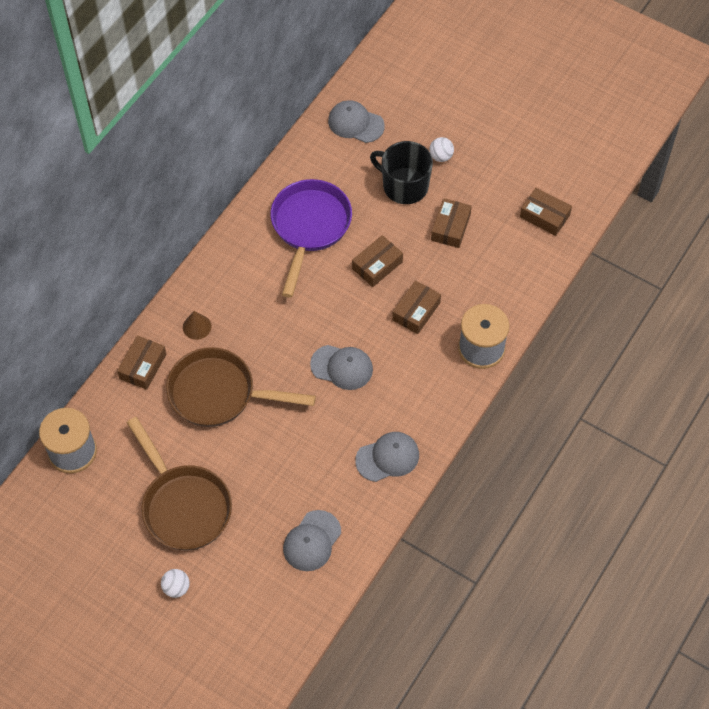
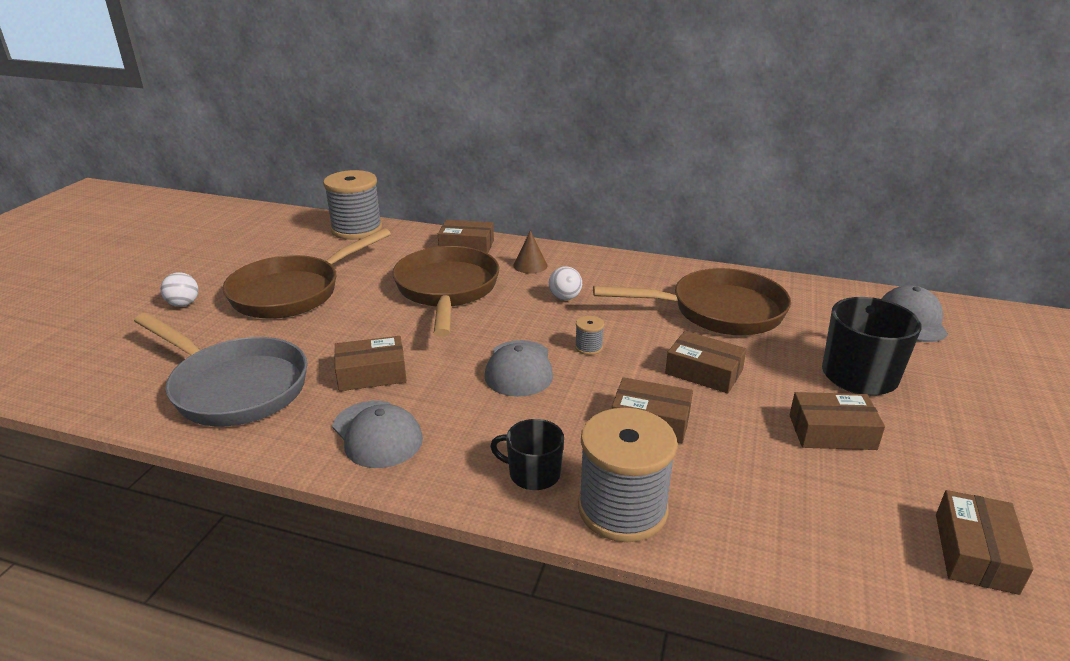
camera: 75 degrees right, 30 degrees down
(309, 227) = (718, 311): purple pan -> brown pan
(312, 541) = (234, 387): grey cap -> grey pan
(321, 456) = (371, 373): none -> brown box
(329, 320) = (588, 347): none -> grey spool
(441, 156) = (950, 401): white ball -> white ball (565, 298)
(444, 382) = (533, 473): none -> black mug

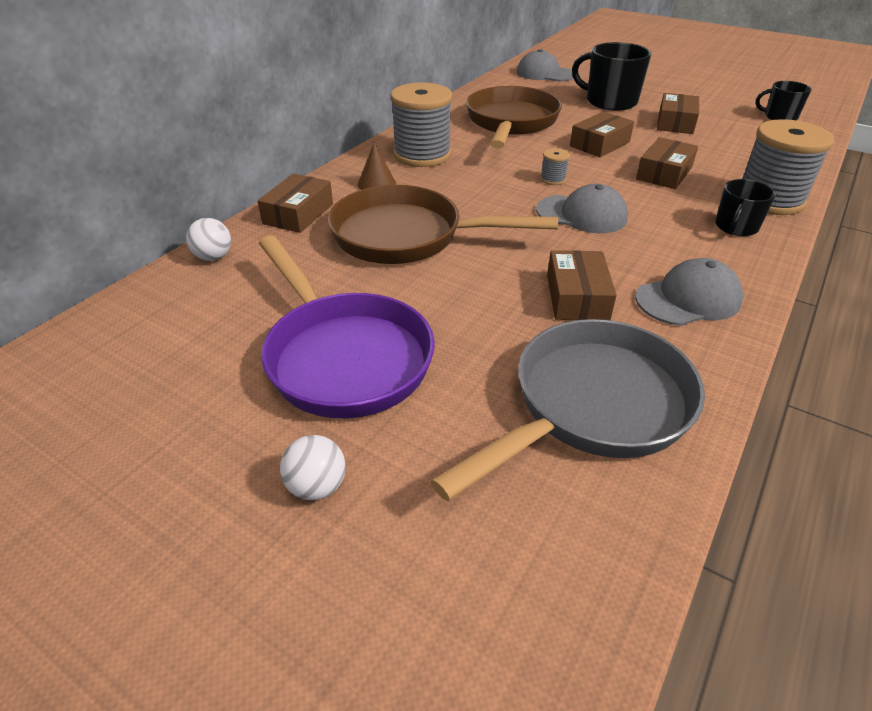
camera: 75 degrees left, 10 degrees up
(293, 292) = (344, 356): brown pan -> purple pan
(357, 229) = (166, 292): grey spool -> grey spool (422, 155)
(565, 298) = (457, 176): white ball -> white ball (213, 257)
(975, 552) = (779, 117): brown box -> black mug

